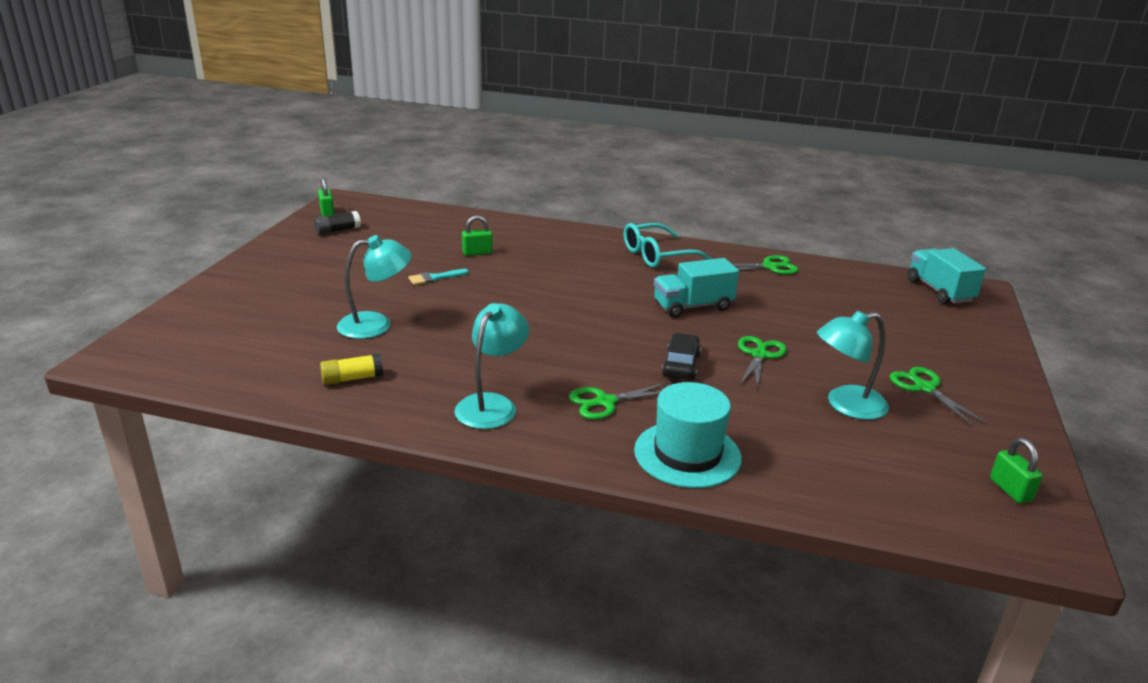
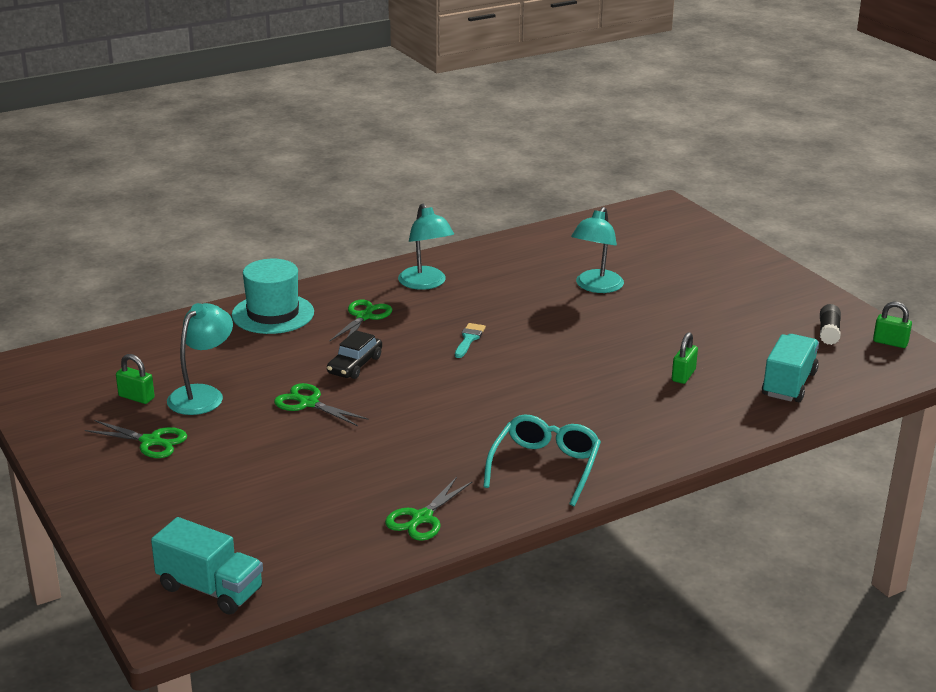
camera: 135 degrees right, 0 degrees up
(352, 379) = (528, 257): yellow glue stick -> none
(434, 278) = (651, 336): turquoise brush -> turquoise brush (469, 339)
(681, 364) = (355, 365): black car -> black car turned 60 degrees clockwise
(692, 306) = (421, 422): turquoise truck -> turquoise truck (789, 384)
(759, 355) = (308, 403): green scissors -> green scissors turned 150 degrees clockwise
(1010, 490) = (48, 389): green padlock -> green padlock (136, 397)

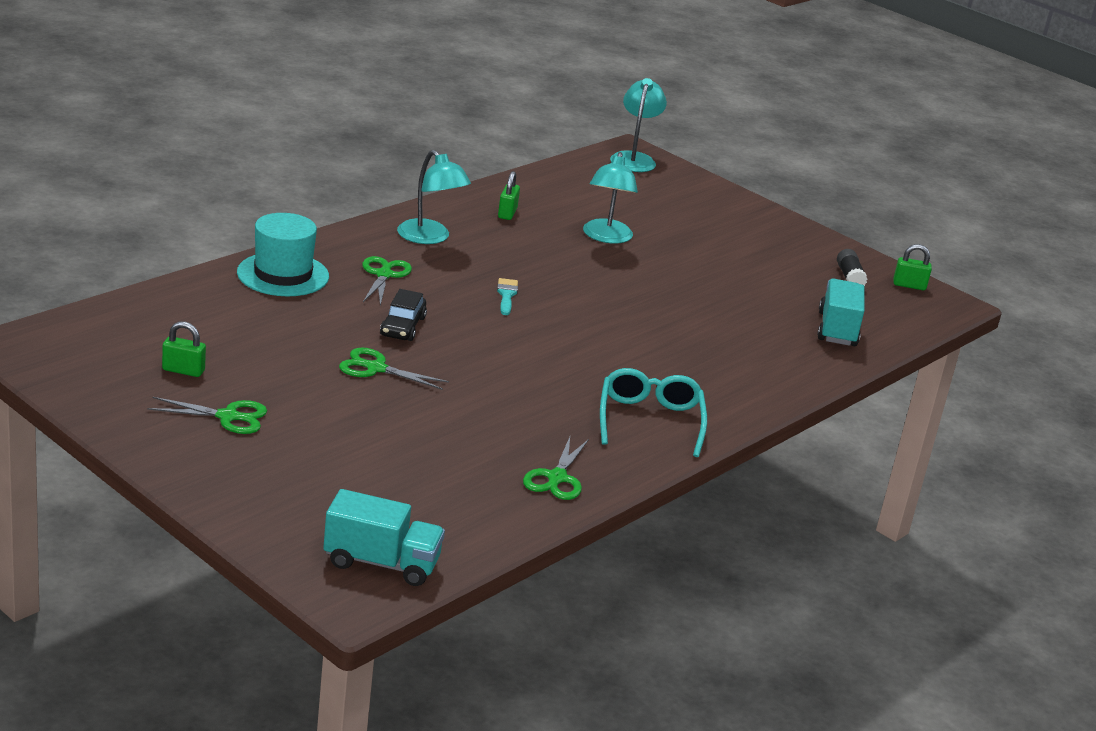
camera: 20 degrees left, 0 degrees up
(202, 394) = (255, 364): turquoise lamp -> turquoise lamp (634, 159)
(683, 375) = (735, 324): green padlock -> green padlock (507, 213)

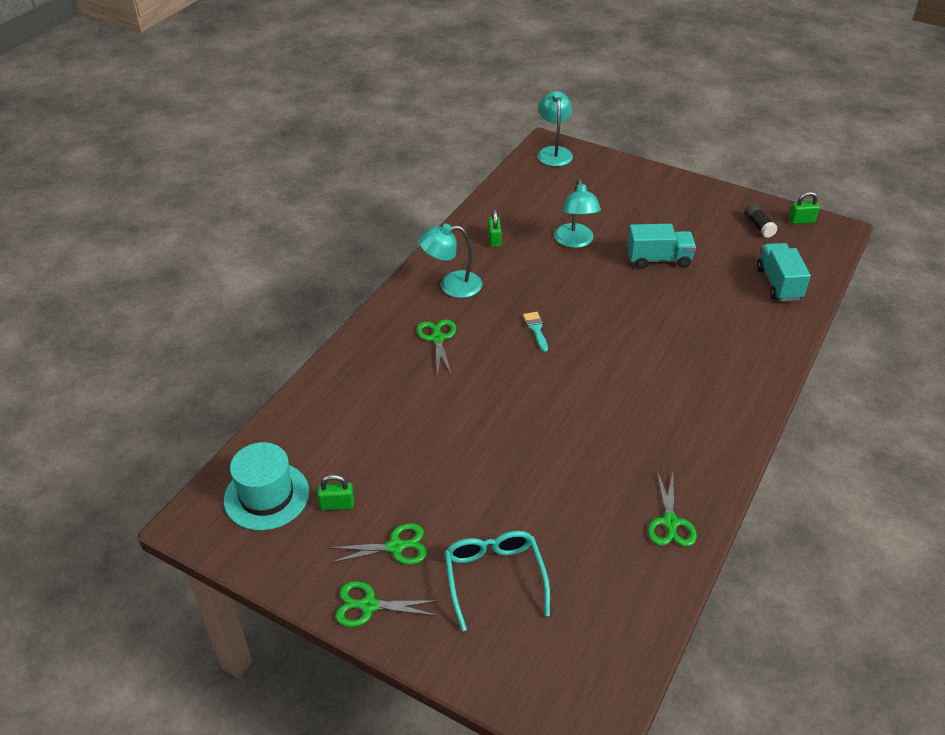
camera: 10 degrees left, 15 degrees up
(283, 274) = (363, 365): turquoise hat -> turquoise hat (266, 496)
(376, 368) = (481, 447): green scissors -> green scissors (369, 605)
(381, 563) = (591, 677): turquoise truck -> turquoise truck (658, 259)
(402, 326) = (478, 392): black car -> none
(430, 238) = (451, 285): turquoise lamp -> turquoise lamp turned 135 degrees clockwise
(650, 420) = (703, 431): turquoise glasses -> turquoise glasses (494, 578)

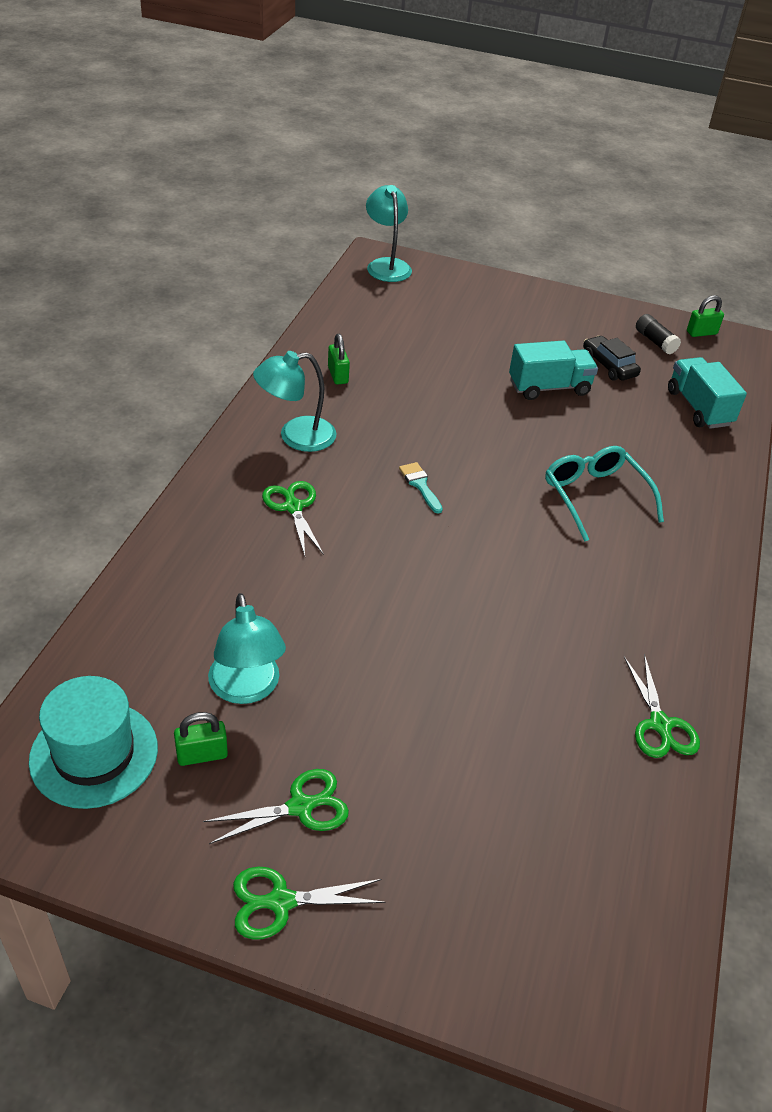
camera: 15 degrees left, 0 degrees up
(494, 578) = (450, 834): turquoise glasses -> turquoise glasses (595, 497)
(575, 241) = (441, 372): turquoise lamp -> turquoise lamp (247, 689)
(713, 244) = (609, 366): none -> black car

